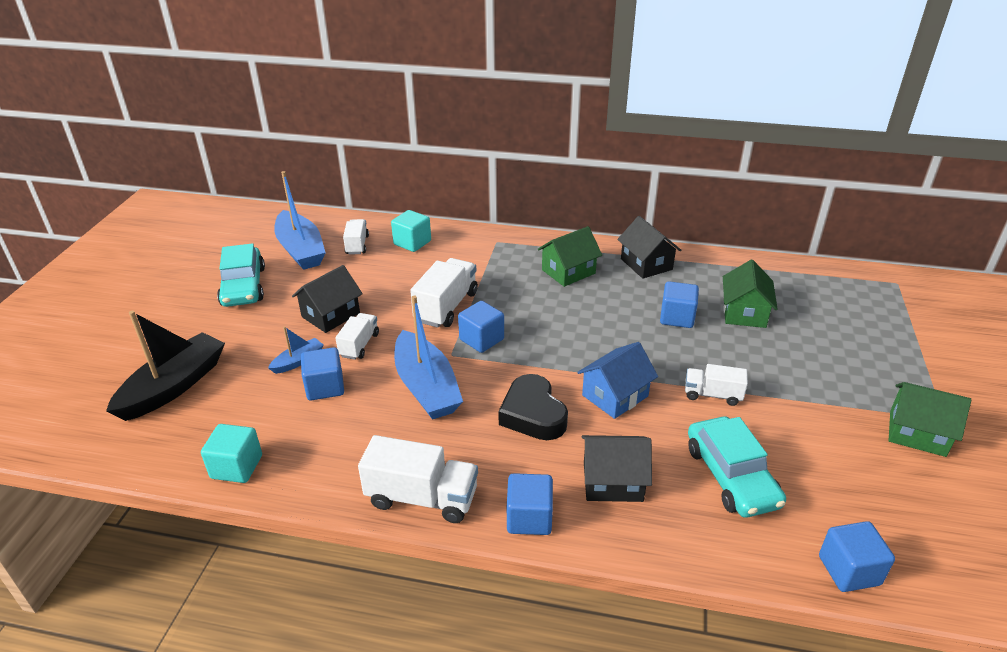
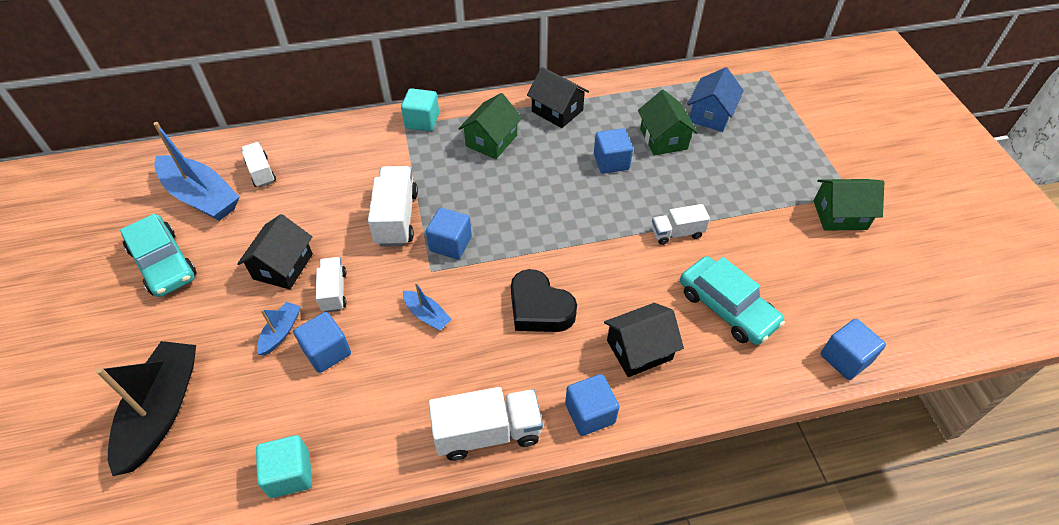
camera: 25 degrees left, 15 degrees up
(412, 243) = (319, 152): turquoise cube -> turquoise cube (422, 121)
(426, 387) = (427, 315): blue boat -> blue boat, size x0.48
(615, 396) = (599, 263): blue house -> blue house (711, 115)

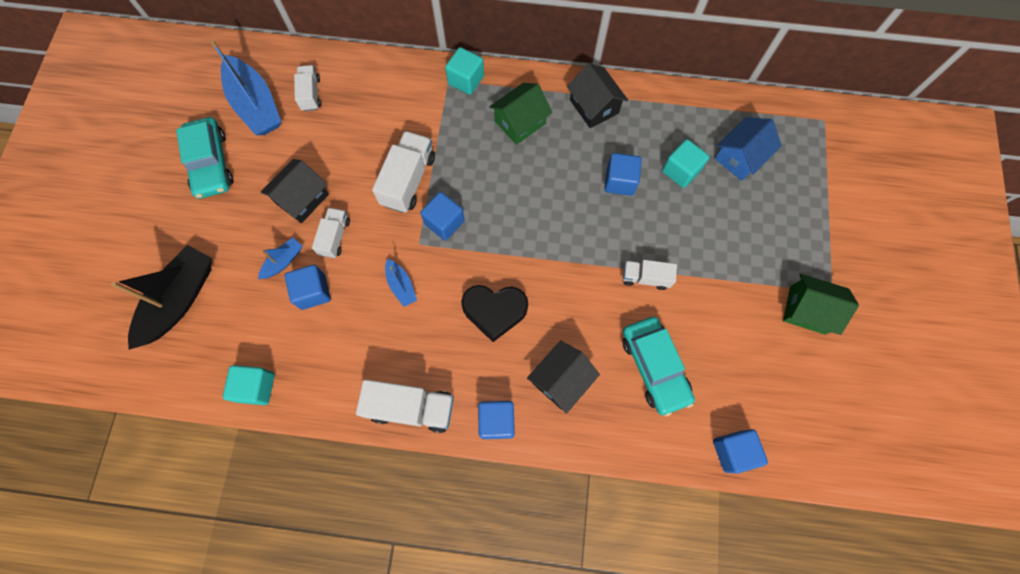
camera: 20 degrees right, 20 degrees up
(539, 308) = (494, 311): black heart -> black heart turned 60 degrees counterclockwise
(639, 350) = (561, 380): black house -> black house turned 45 degrees counterclockwise
(663, 139) = (680, 171): green house -> turquoise cube

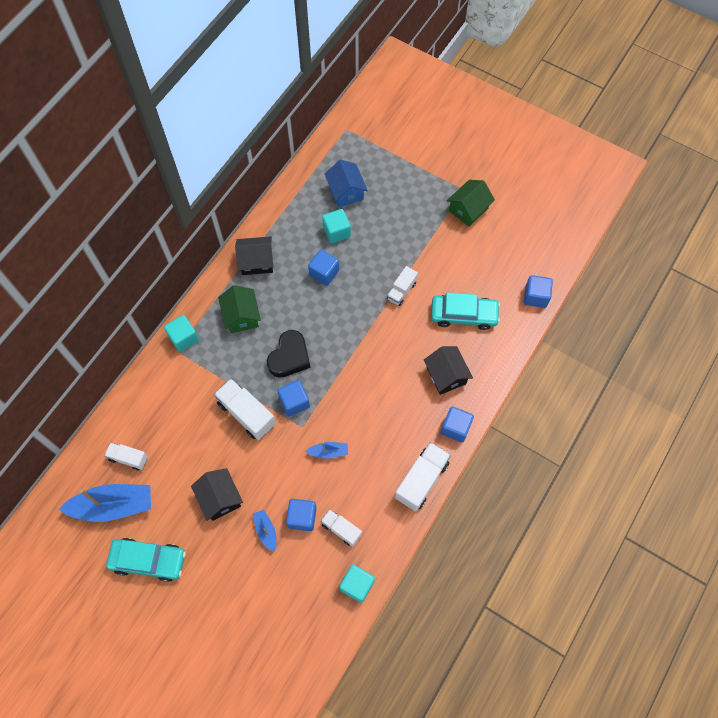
camera: 65 degrees left, 5 degrees down
(179, 300) = (258, 623): black boat -> none
(335, 237) = (265, 485): white truck -> white truck (341, 529)
(494, 311) = (378, 396): black heart -> black heart (289, 357)

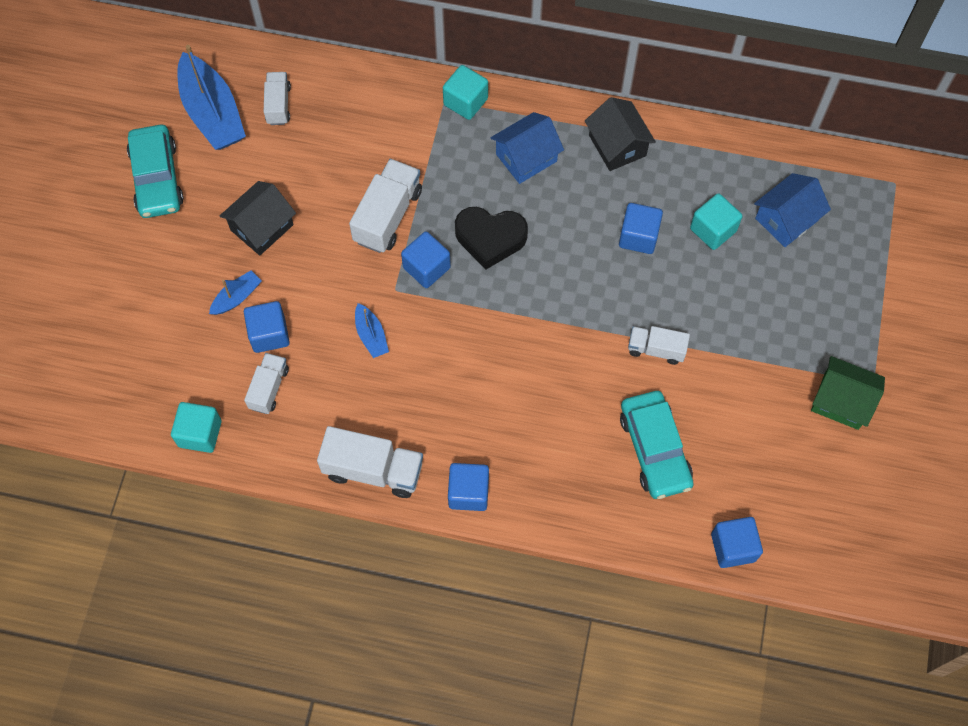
camera: 70 degrees right, 0 degrees up
(241, 316) = (526, 157): green house -> blue house
(446, 375) = (546, 454): black house -> none

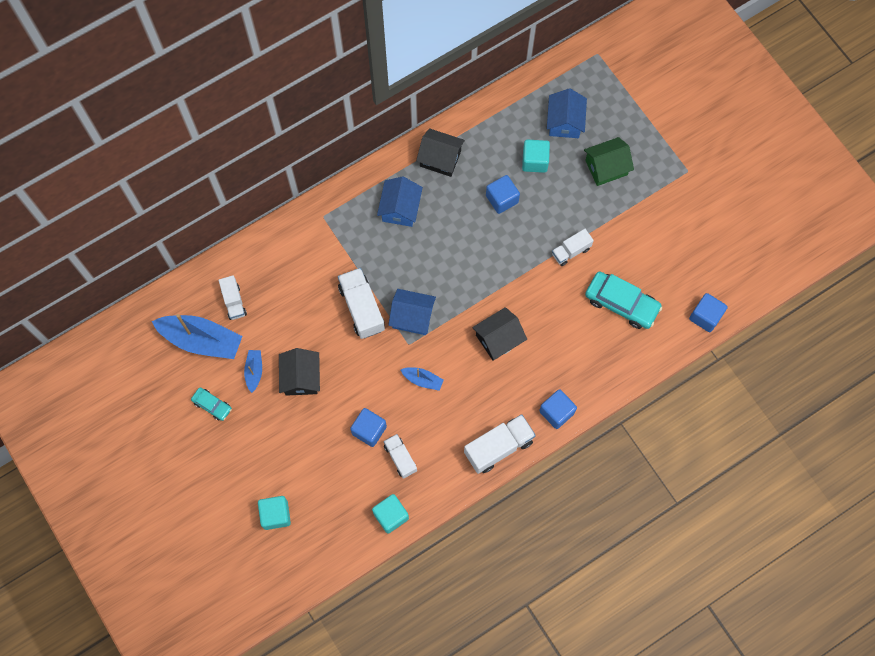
camera: 45 degrees left, 5 degrees up
(157, 178) = (212, 405): turquoise car -> turquoise car, size x0.54
(236, 297) = (330, 427): blue boat -> blue boat (254, 371)
(278, 105) = (234, 302): white truck -> white truck turned 150 degrees counterclockwise
(426, 268) = (412, 317): blue cube -> blue house
(465, 102) = (335, 206): turquoise cube -> turquoise cube (276, 515)
(488, 366) = (498, 339): none -> black house
(490, 238) = (428, 270): black heart -> none
(841, 401) = (682, 194): green house -> green house (606, 167)

